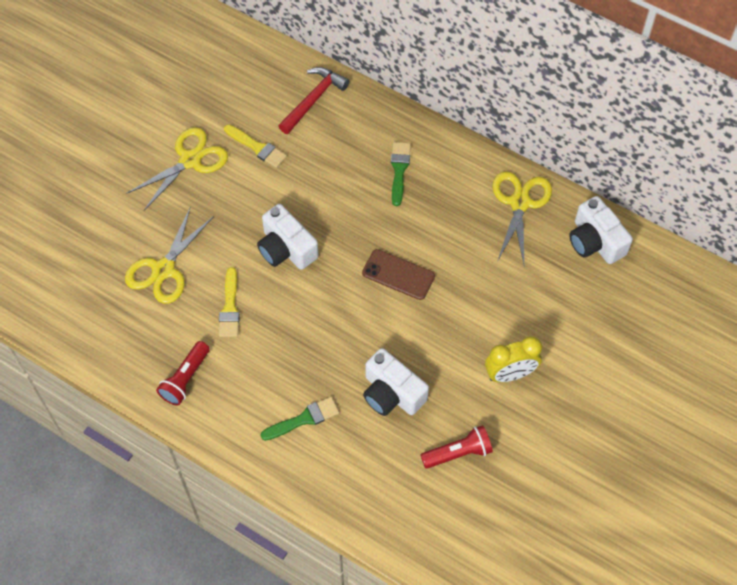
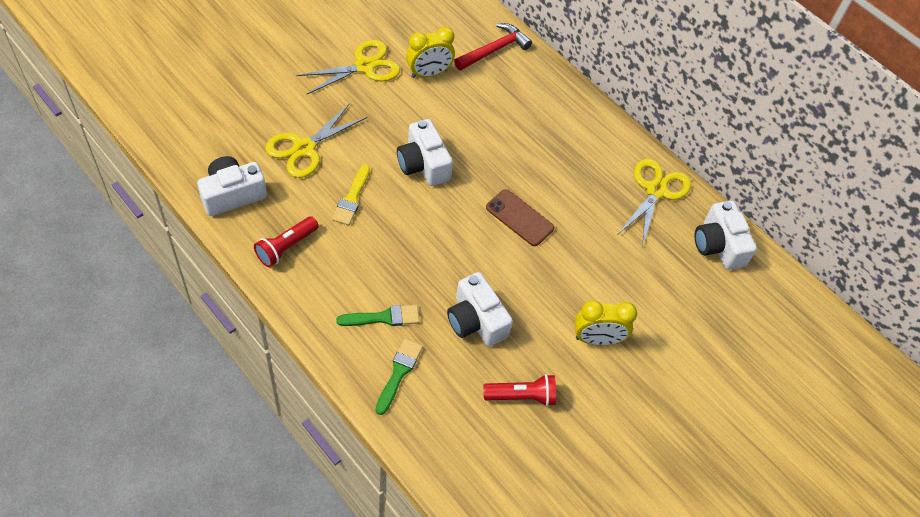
camera: 10 degrees right, 5 degrees down
(112, 342) = (232, 194): none -> white camera
(257, 147) = (429, 74): yellow brush -> yellow clock
(399, 170) = (552, 129): green brush -> green brush (399, 373)

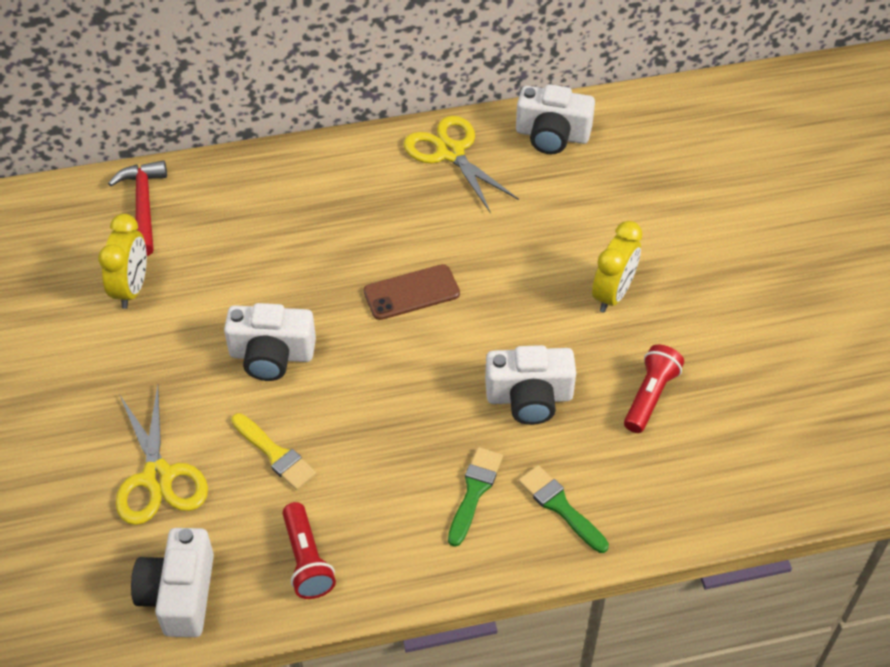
camera: 55 degrees left, 5 degrees down
(365, 66) = (68, 353): yellow scissors -> none

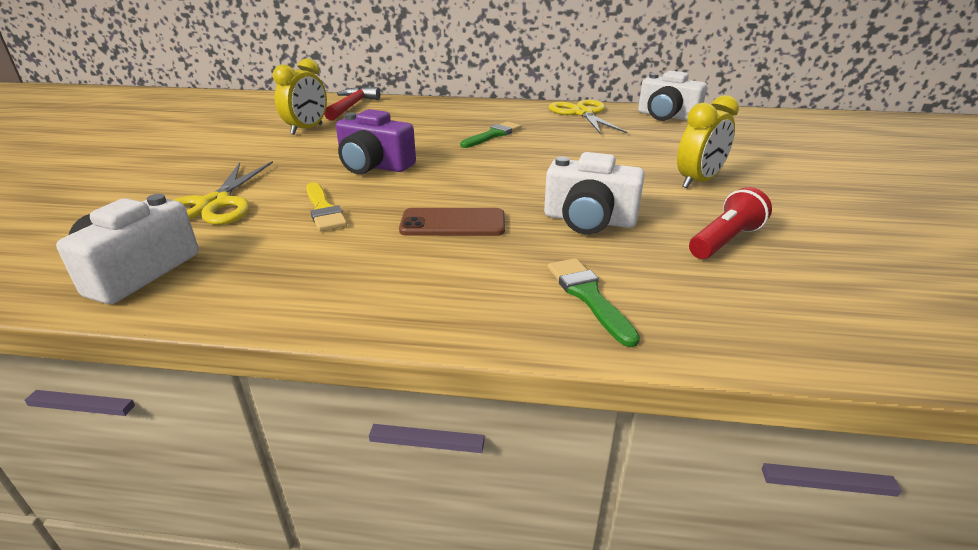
camera: 20 degrees right, 20 degrees down
(271, 355) = (374, 166): white camera -> purple camera
(307, 560) = (280, 276): red flashlight -> none
(411, 292) = (512, 157): brown phone -> brown phone (453, 223)
(474, 491) = (494, 266): green brush -> green brush (493, 135)

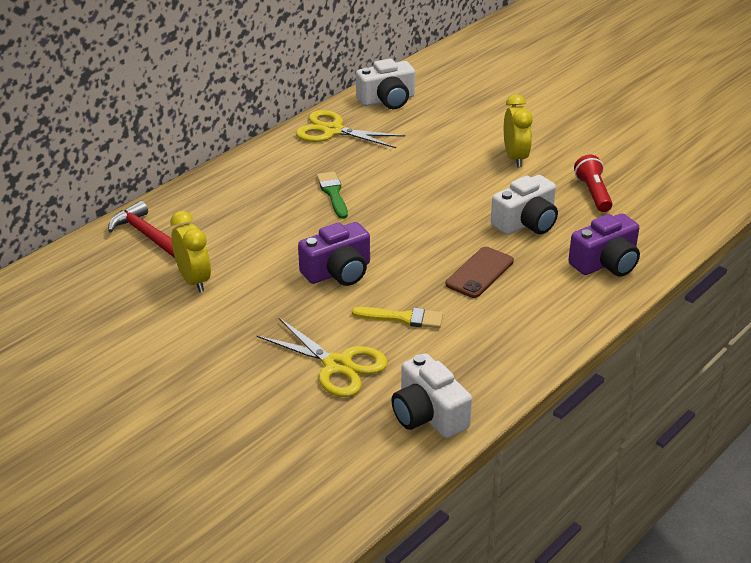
camera: 55 degrees left, 5 degrees up
(588, 296) = (606, 263): green brush -> purple camera

